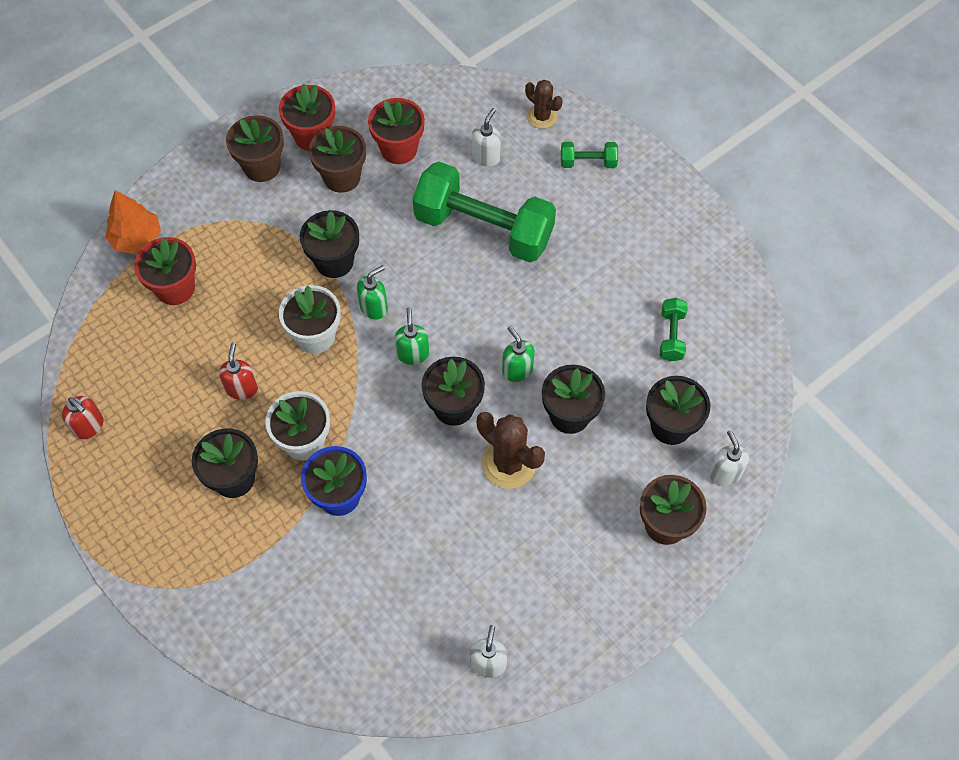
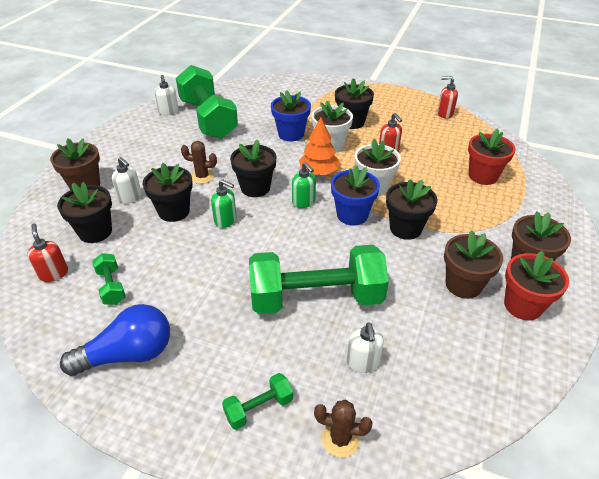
camera: 150 degrees right, 20 degrees down
(136, 238) = (540, 188): orange tree -> orange tree (319, 172)
(374, 307) = (352, 215): green soap dispenser -> blue flower pot
(399, 149) = (444, 330): red flower pot -> none
(436, 605) = (208, 119): none -> green dumbbell
(508, 463) = (202, 177): brown cactus -> brown cactus, size x0.63
(674, 254) = (128, 354): none -> blue light bulb
(724, 473) = (47, 222): white soap dispenser -> white soap dispenser (130, 197)
(727, 383) = (54, 273): none -> red soap dispenser

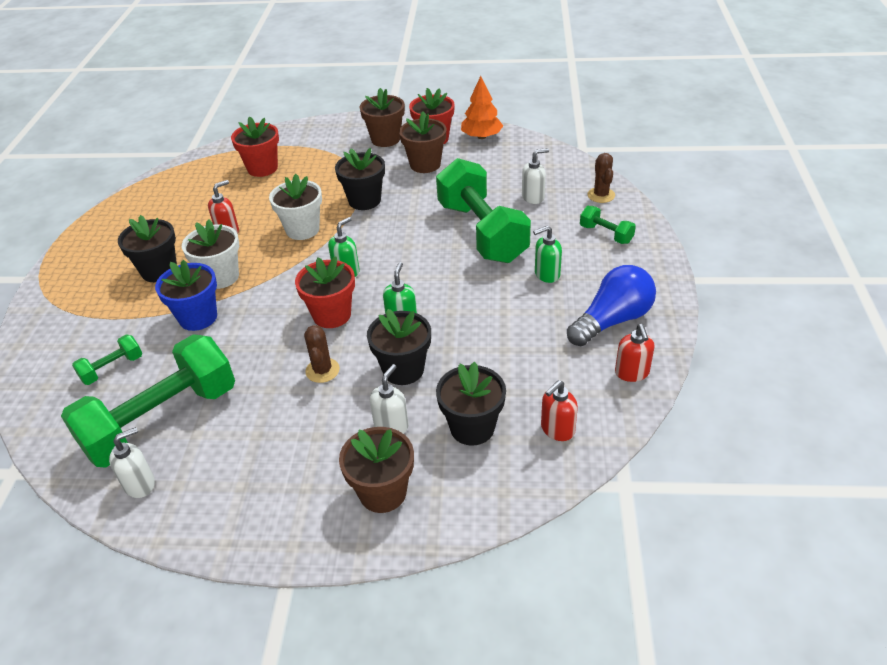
camera: 105 degrees left, 0 degrees up
(111, 286) = (546, 369): green dumbbell -> green dumbbell (112, 369)
(128, 354) = (612, 320): blue light bulb -> blue light bulb turned 90 degrees clockwise
(223, 327) = (546, 274): none -> green soap dispenser
(255, 188) = (332, 315): black flower pot -> red flower pot
(319, 172) = (283, 273): orange tree -> orange tree (481, 136)
(352, 215) = (356, 234): blue flower pot -> none
(444, 114) = (132, 203): red soap dispenser -> red soap dispenser (632, 373)

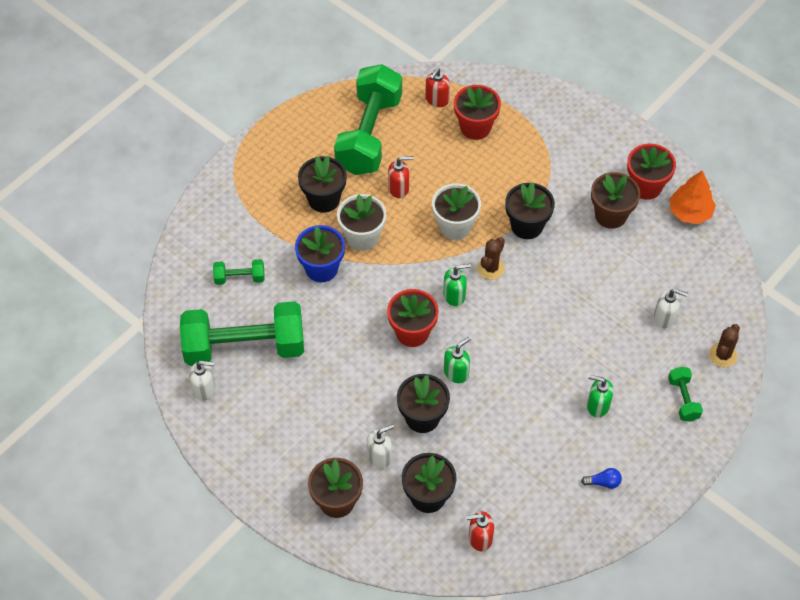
camera: 35 degrees right, 15 degrees up
(322, 370) = (370, 379): brown cactus -> brown cactus (491, 268)
(385, 139) = (604, 158): brown flower pot -> none
(482, 232) = (588, 327): green dumbbell -> green dumbbell (369, 134)
(612, 320) = (603, 482): blue light bulb -> blue light bulb, size x0.42
(632, 373) = (571, 534): red soap dispenser -> red soap dispenser (437, 100)

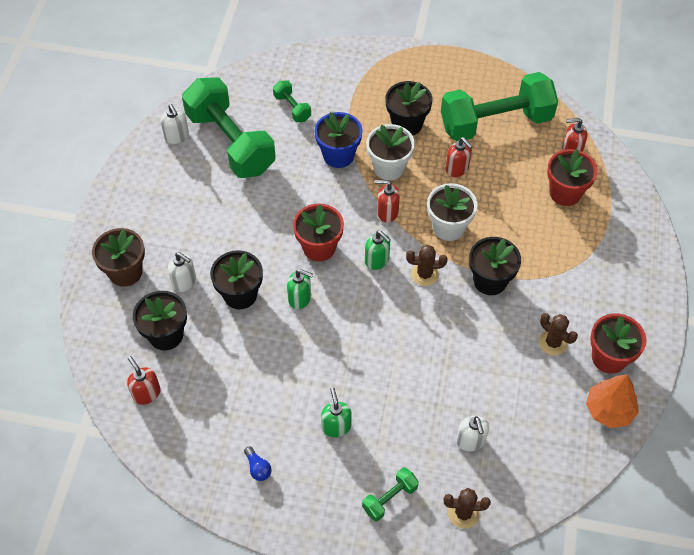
camera: 60 degrees right, 0 degrees up
(409, 263) = (387, 212): none -> red soap dispenser
(610, 215) = (553, 343): brown flower pot -> brown cactus

